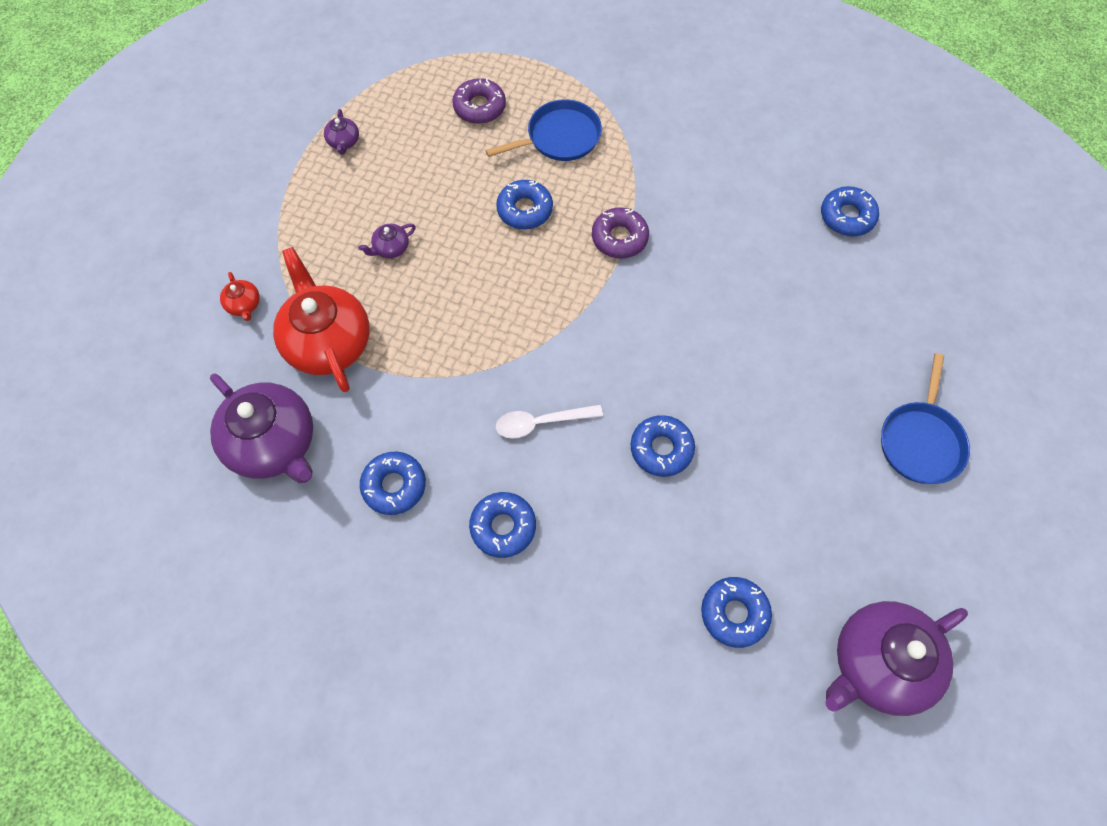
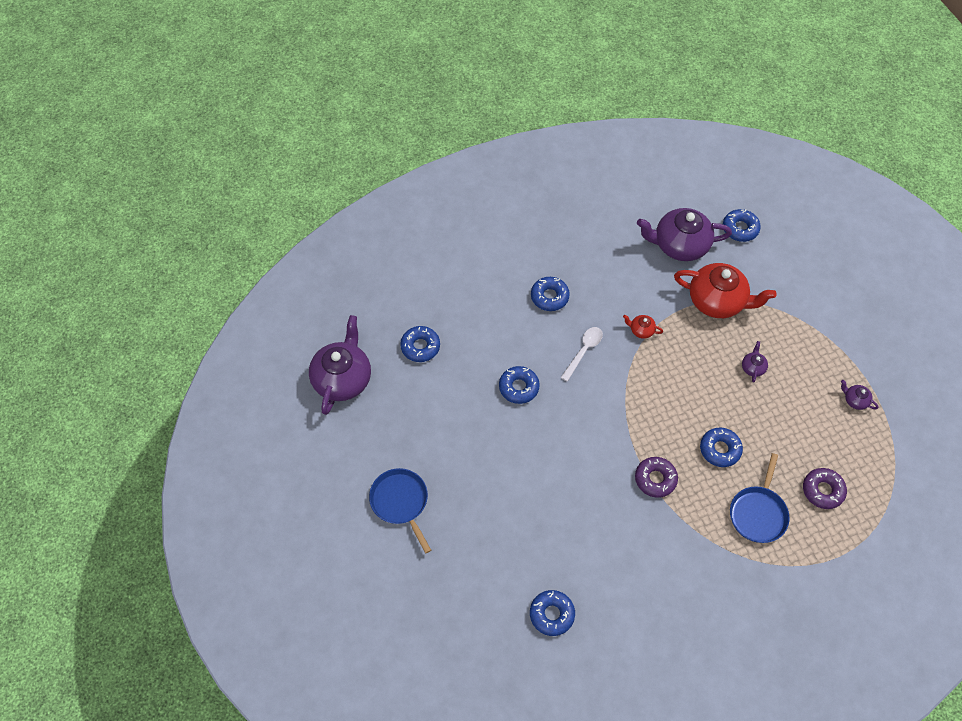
camera: 135 degrees right, 5 degrees down
(244, 305) = (774, 283): red teapot -> red teapot (641, 330)
(394, 486) = (612, 273): blue donut -> blue donut (740, 229)

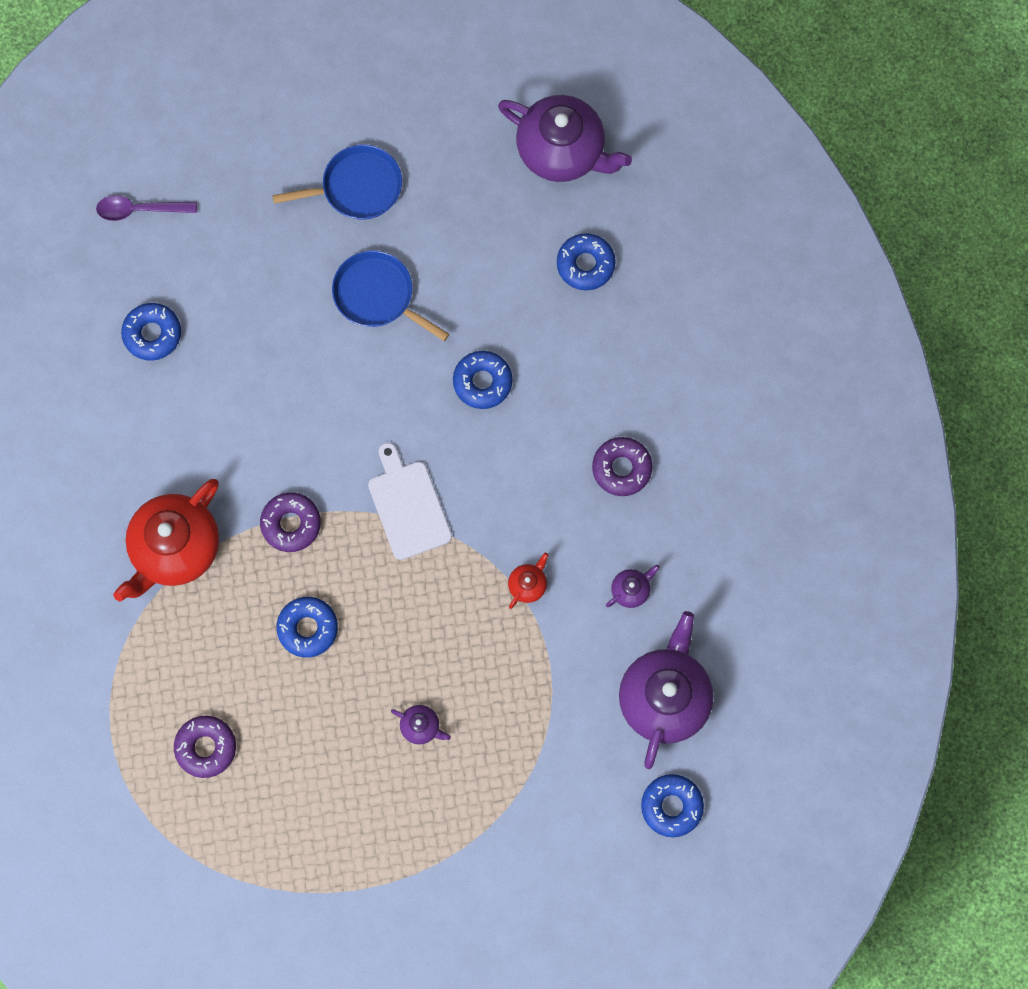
camera: 105 degrees right, 15 degrees up
(457, 654) = (140, 210): none -> purple spoon
(549, 297) = (621, 468): blue donut -> purple donut
(583, 351) = (515, 490): white spoon -> none
(616, 410) = (408, 506): none -> white cutting board
(717, 301) = (547, 718): red teapot -> red teapot (175, 548)
(758, 513) = (201, 645): blue pan -> blue pan (377, 295)
(855, 400) = (326, 856): purple teapot -> purple teapot (631, 590)

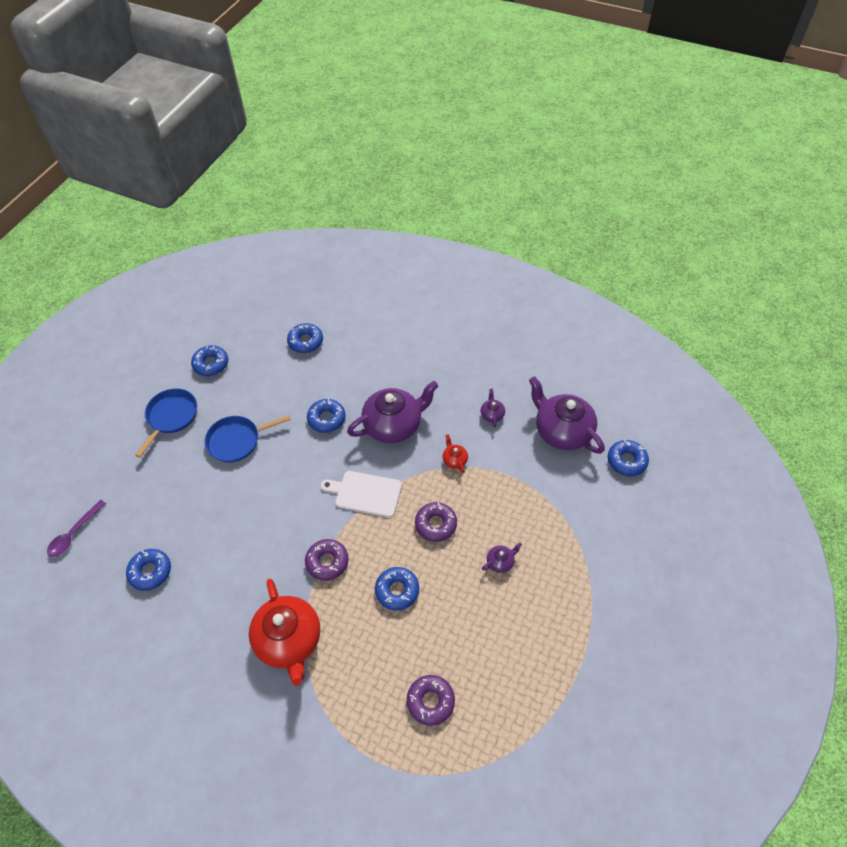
camera: 55 degrees left, 20 degrees down
(466, 170) = (211, 364): none -> blue donut
(562, 151) = (241, 320): purple teapot -> purple teapot (394, 425)
(621, 468) = (423, 383): purple donut -> purple donut (436, 524)

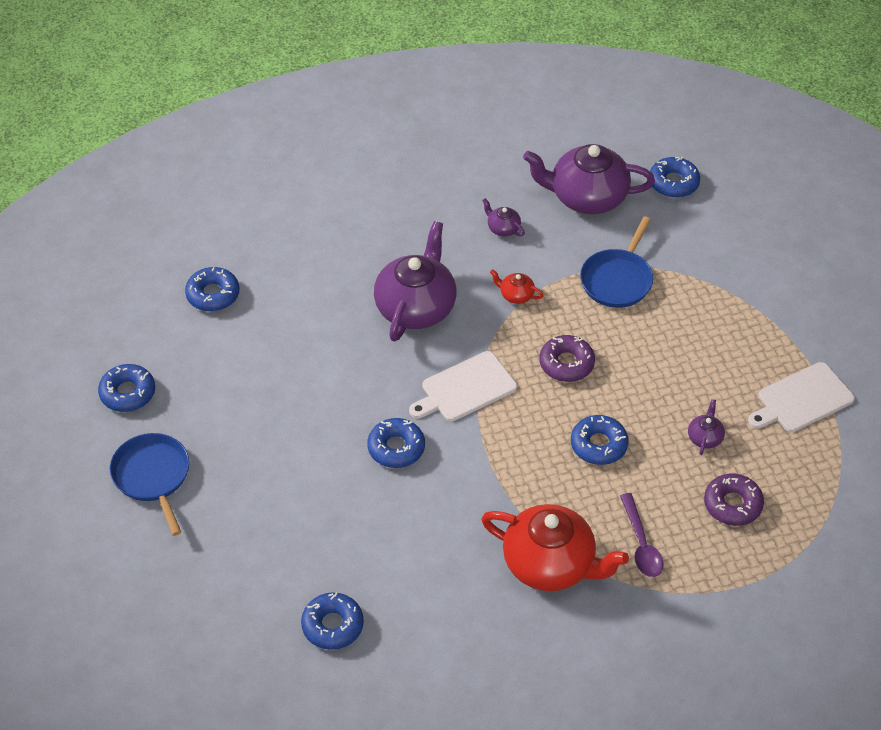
camera: 45 degrees left, 5 degrees down
(74, 533) = (196, 663): purple spoon -> purple spoon (641, 544)
(236, 441) = (263, 443): blue pan -> blue pan (617, 280)
(326, 419) = (337, 352): blue donut -> blue donut (396, 448)
(327, 562) = (503, 474): purple donut -> none
(500, 562) = (661, 350): purple teapot -> purple teapot (705, 437)
(552, 670) = (802, 399): none -> white cutting board

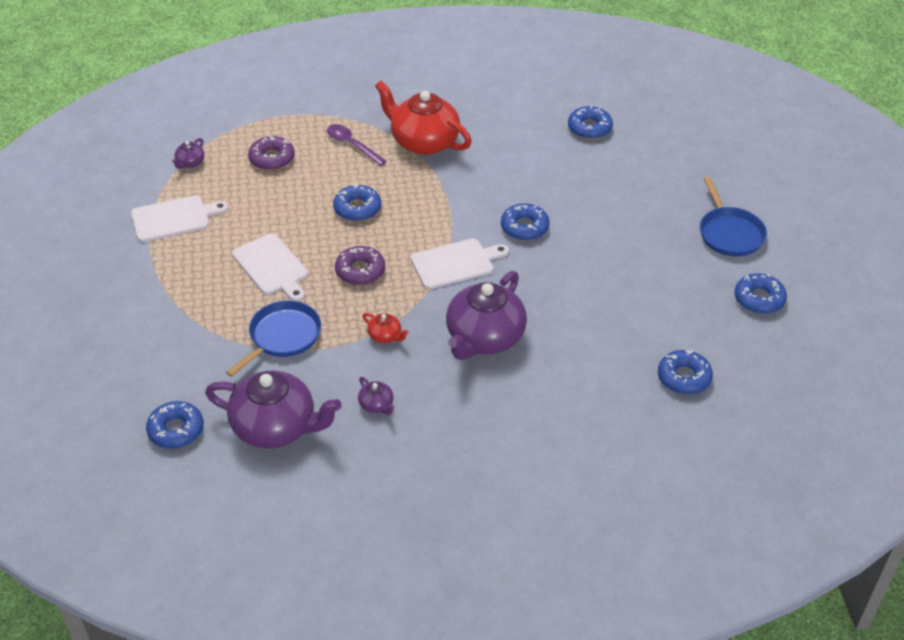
camera: 170 degrees left, 5 degrees down
(641, 544) = (352, 145): purple spoon -> purple spoon turned 45 degrees counterclockwise
(663, 355) = (272, 267): none -> white cutting board
(705, 437) = (269, 203): purple teapot -> purple teapot (190, 163)

